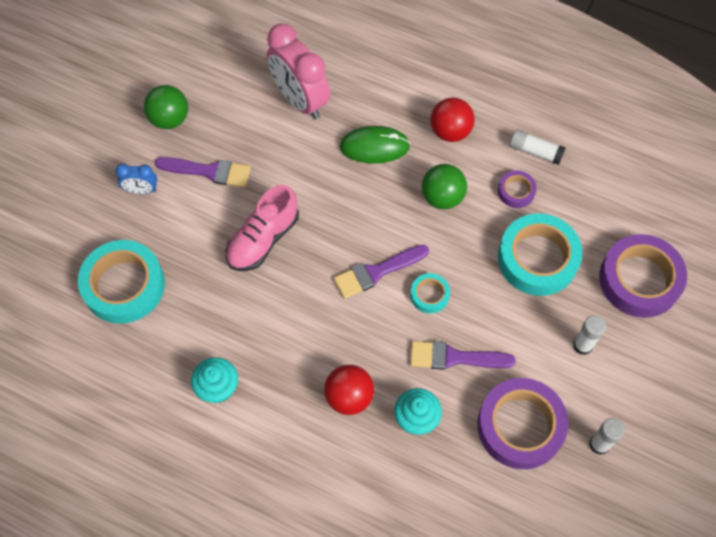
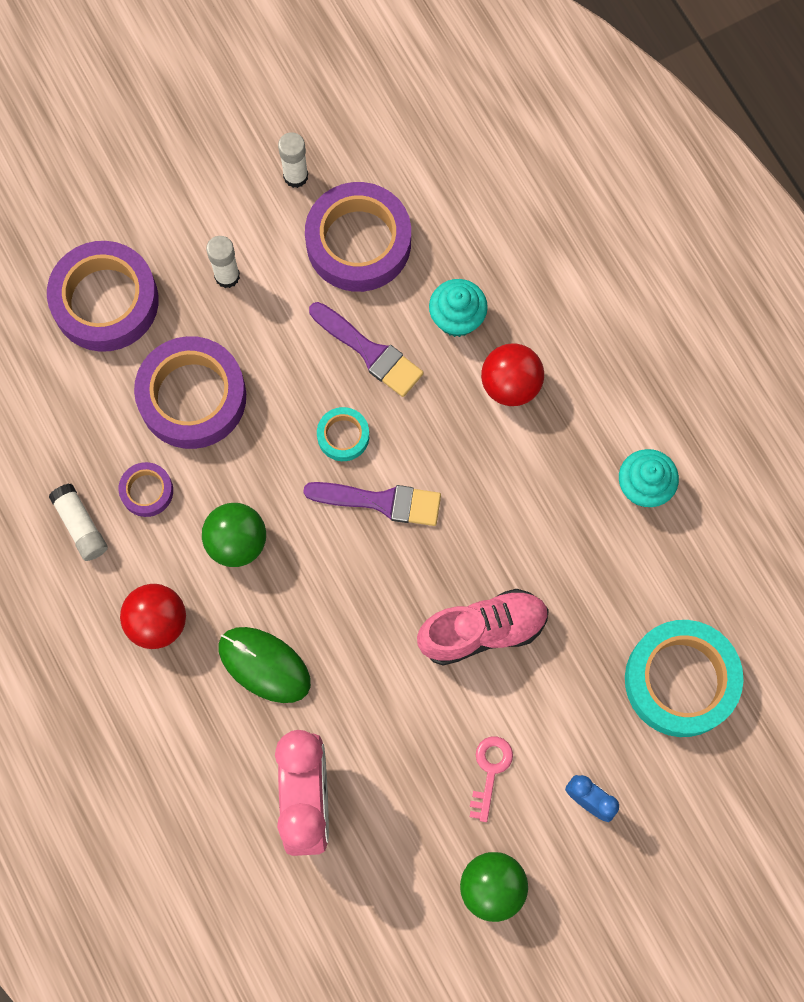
camera: 145 degrees left, 10 degrees up
(208, 171) = (490, 771): purple brush -> pink key
(537, 259) = (192, 397): turquoise tape -> purple tape

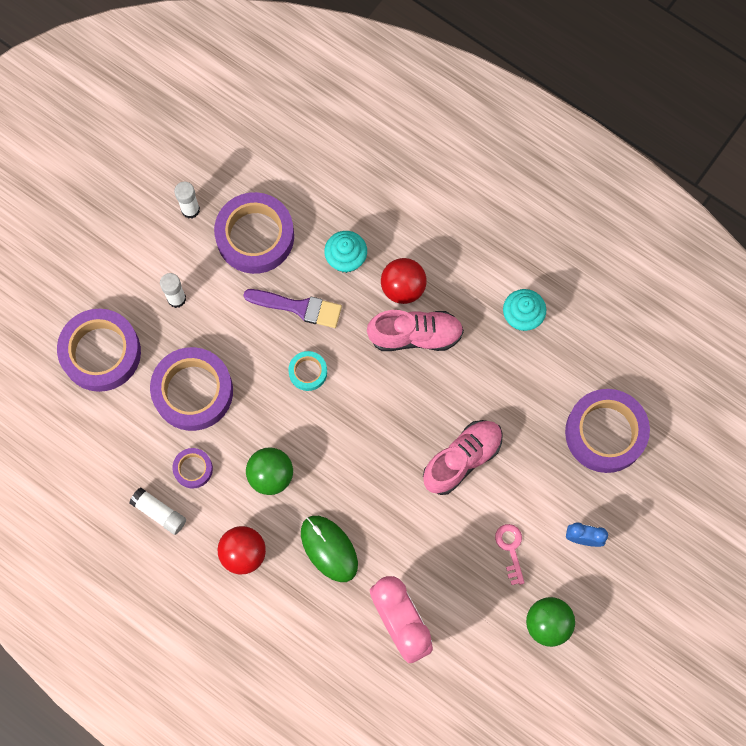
camera: 25 degrees left, 0 degrees up
(264, 665) = (329, 548): green mouse -> green mouse turned 45 degrees clockwise
(381, 502) = (354, 404): purple brush -> none
(497, 450) = (415, 335): none -> pink shoe
(681, 680) = (605, 433): turquoise tape -> purple tape

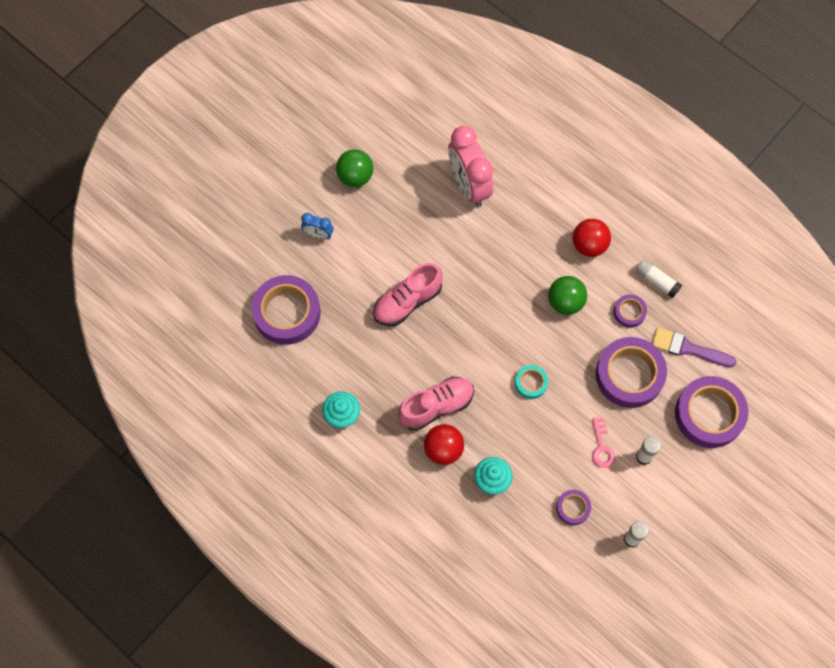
camera: 175 degrees left, 5 degrees down
(255, 236) = (573, 508): purple tape -> purple tape, size x0.48
(298, 307) = (536, 439): purple brush -> purple brush (688, 348)
(329, 548) = (521, 243): green mouse -> none
(415, 335) = (436, 406): pink shoe -> pink shoe turned 150 degrees clockwise
(510, 549) = (377, 231): pink key -> pink key (601, 447)

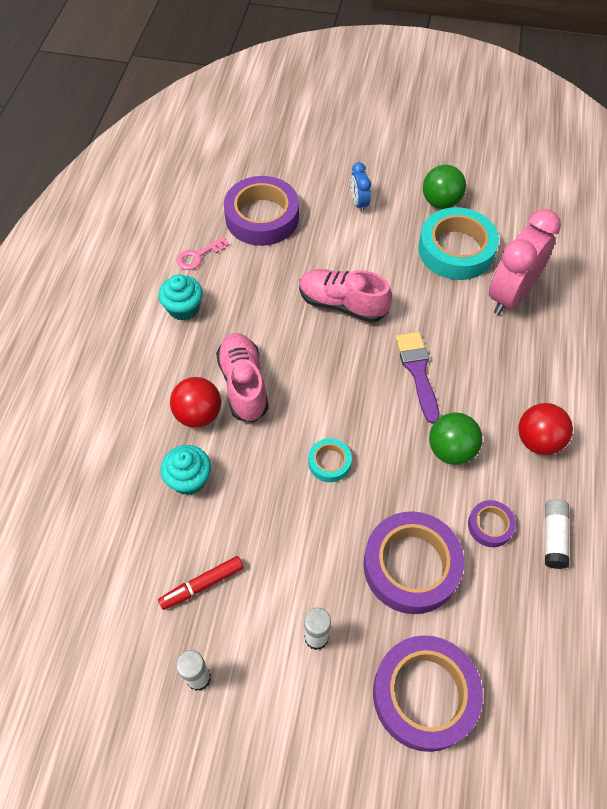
camera: 60 degrees right, 10 degrees down
(407, 195) = (456, 250): none -> turquoise tape
(436, 406) = (243, 384): pink shoe -> pink shoe turned 135 degrees counterclockwise
(573, 508) = (202, 585): purple tape -> red marker
(601, 447) = (298, 579): pink key -> pink key (198, 256)
(688, 348) = (495, 621): purple brush -> purple brush (418, 372)

